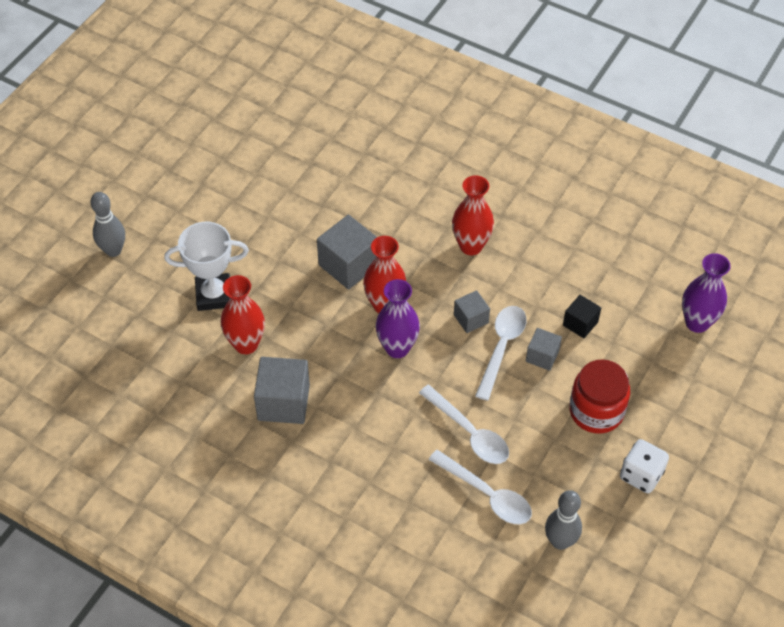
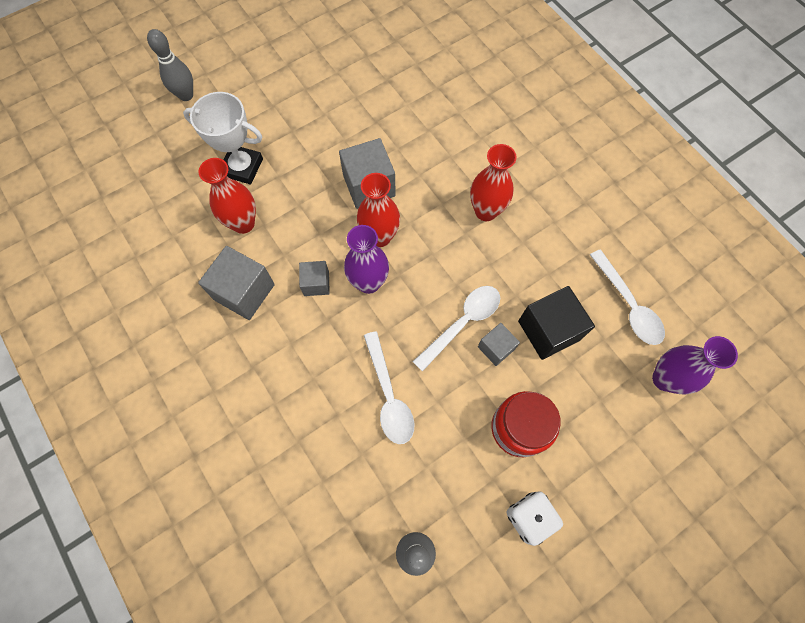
camera: 25 degrees right, 15 degrees up
(471, 319) = (449, 282): grey cube -> grey cube (316, 283)
(487, 494) = (372, 467): white spoon -> white spoon (628, 305)
(580, 323) = (548, 330): black cube -> black cube, size x1.74

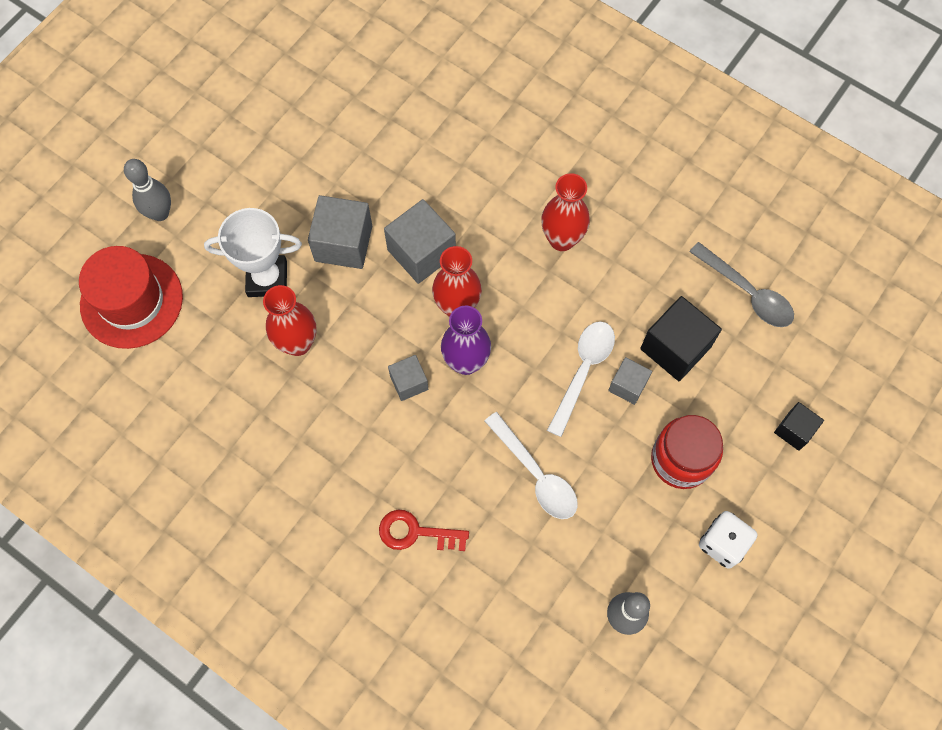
camera: 20 degrees left, 0 degrees up
(135, 151) = (131, 301): none -> red hat
(244, 292) = (333, 419): grey cube -> grey cube (343, 243)
(269, 408) = (416, 532): none -> red key
(628, 305) = (747, 293): white spoon -> grey spoon
(630, 438) = (794, 430): none -> black cube
(664, 379) = (808, 358): purple vase -> none

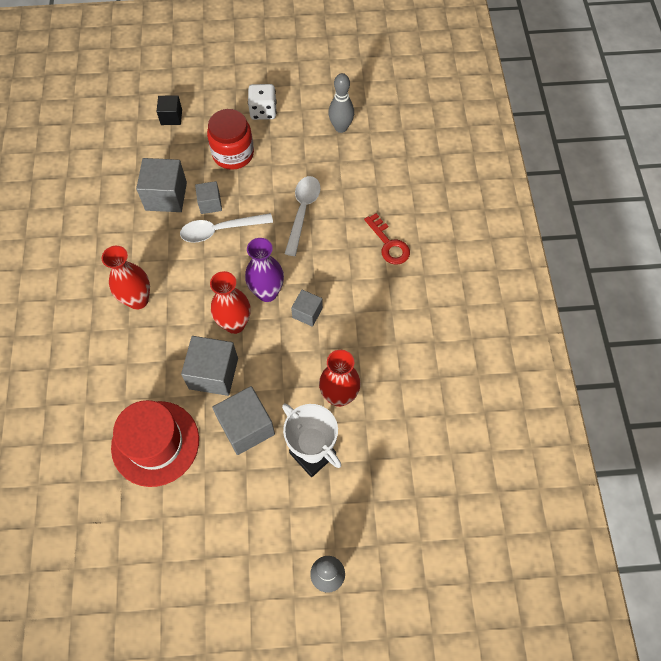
camera: 130 degrees left, 5 degrees down
(131, 301) = (406, 531): red hat -> red hat (155, 443)
(675, 348) = (166, 196): black cube -> grey cube
(747, 293) = (99, 184): grey spoon -> none

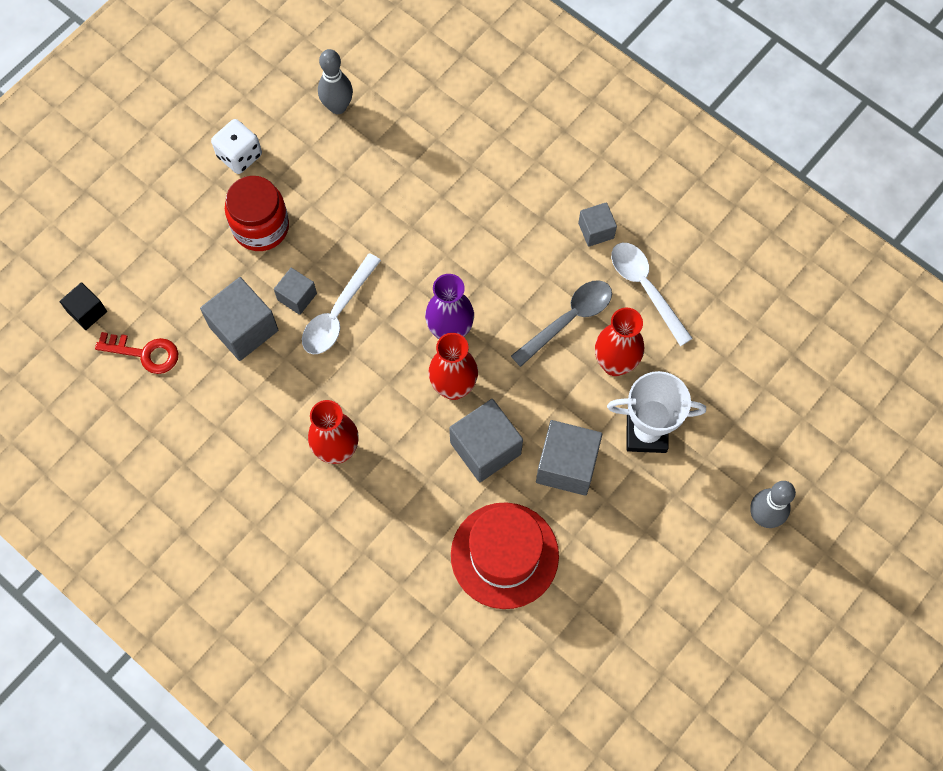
camera: 45 degrees left, 5 degrees up
(171, 117) = (150, 244): black cube -> black cube (87, 312)
(302, 211) = (396, 225): white spoon -> white spoon (645, 288)
(307, 313) = (507, 316): grey cube -> grey cube (596, 230)
(340, 346) = (568, 319): none -> grey spoon
(388, 244) = (509, 185): red key -> red key (144, 353)

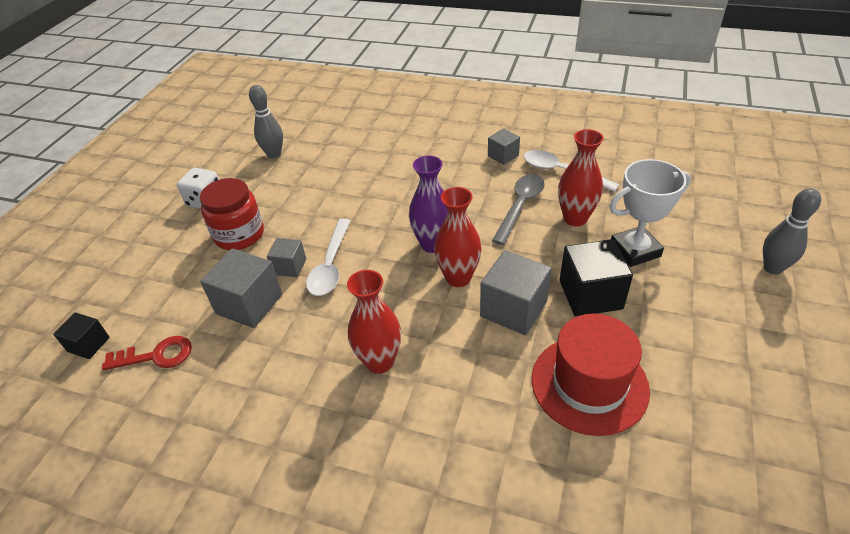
camera: 20 degrees left, 25 degrees down
(567, 465) = (590, 294): grey cube -> black cube

